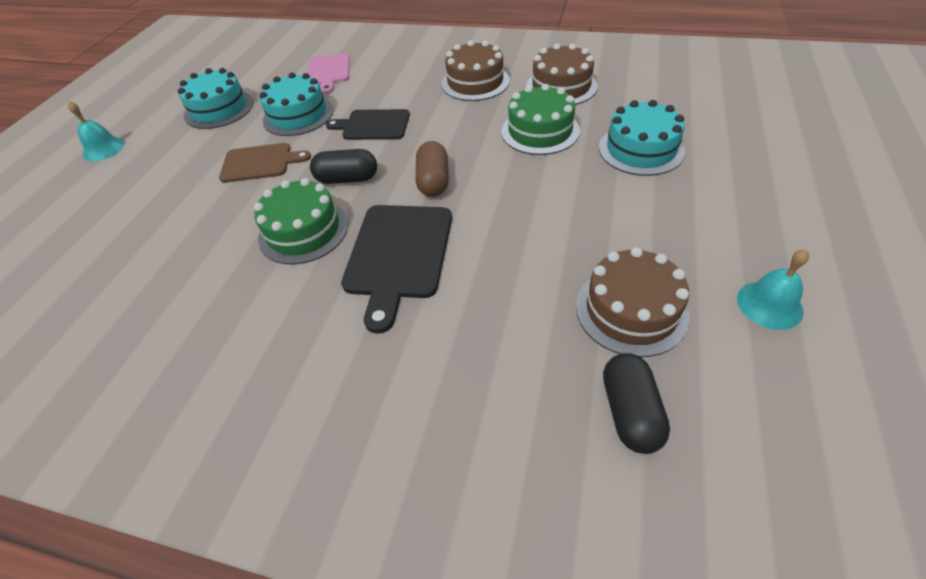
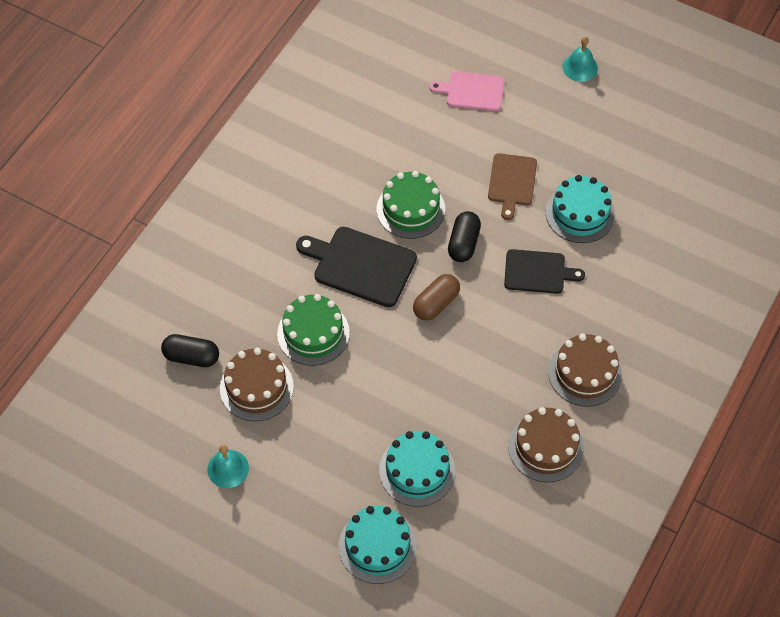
camera: 100 degrees right, 10 degrees up
(219, 109) = (617, 150): turquoise cake -> turquoise cake (377, 546)
(329, 71) = (659, 245): pink cutting board -> pink cutting board (472, 91)
(373, 125) = (538, 272): black cutting board -> black cutting board turned 75 degrees clockwise
(433, 181) = (436, 303): brown capsule -> brown capsule turned 60 degrees counterclockwise
(540, 131) = (475, 402): green cake -> green cake (313, 333)

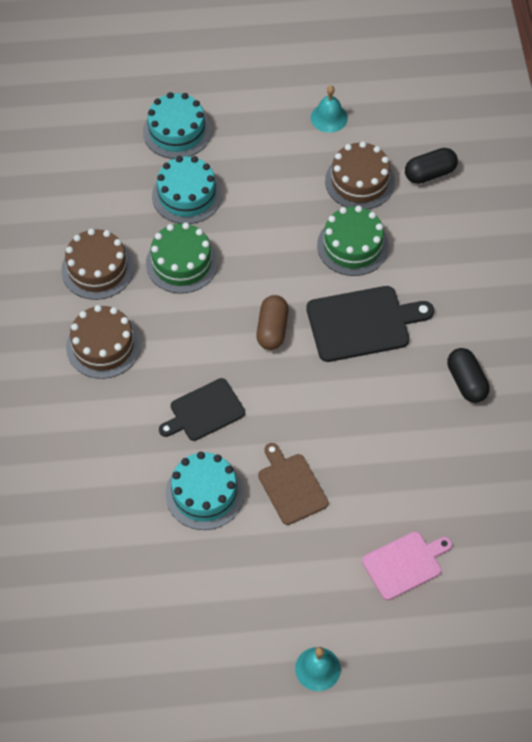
camera: 145 degrees right, 0 degrees up
(410, 209) = (362, 400): green cake -> green cake (181, 263)
(463, 243) = (290, 397): black capsule -> black capsule (466, 382)

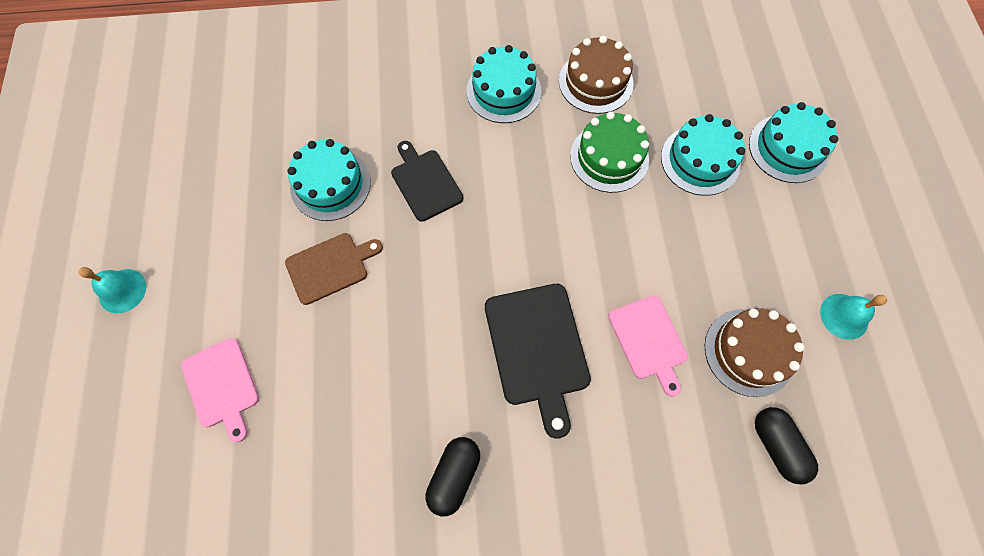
camera: 90 degrees right, 10 degrees up
(103, 346) = (503, 91): brown cake -> turquoise cake
(272, 329) = (526, 248): brown capsule -> none
(352, 246) = (649, 340): green cake -> pink cutting board
(466, 382) = (454, 475): black capsule -> black capsule turned 45 degrees counterclockwise

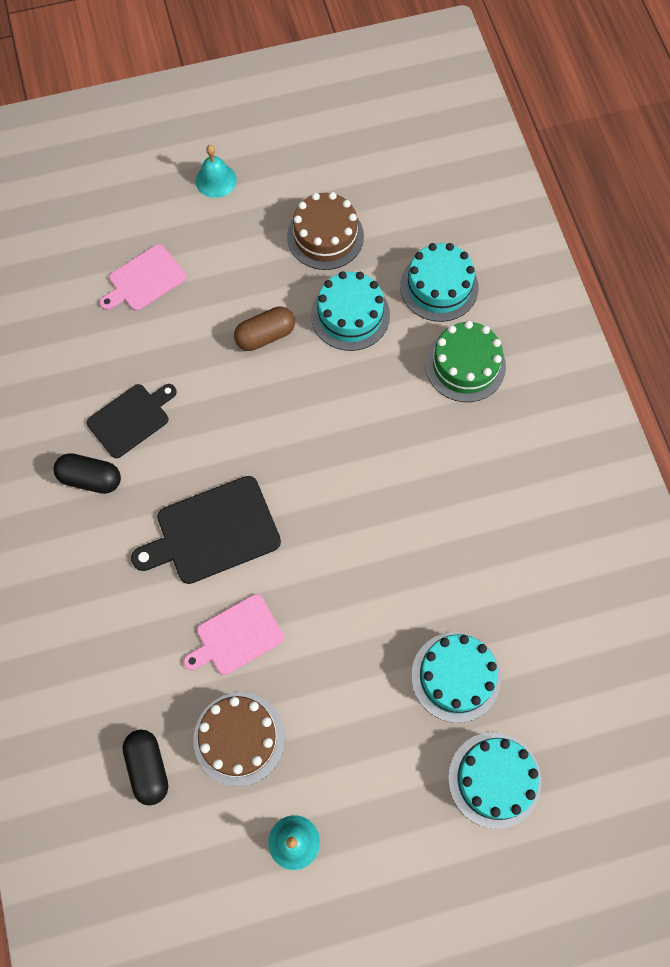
camera: 80 degrees right, 0 degrees up
(330, 266) = (265, 336): brown cutting board -> brown capsule
(425, 182) = (369, 399): black cutting board -> black cutting board (131, 418)
(503, 91) = (497, 455): turquoise cake -> turquoise cake (439, 287)
(595, 82) = (534, 551): brown cake -> brown cake (325, 236)
(609, 157) = (438, 576): green cake -> green cake (465, 365)
(776, 446) = (148, 768): black capsule -> black capsule turned 75 degrees counterclockwise

